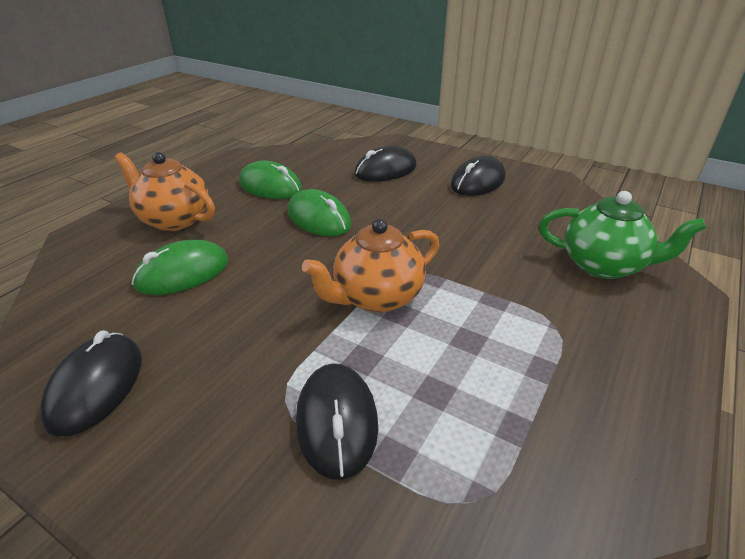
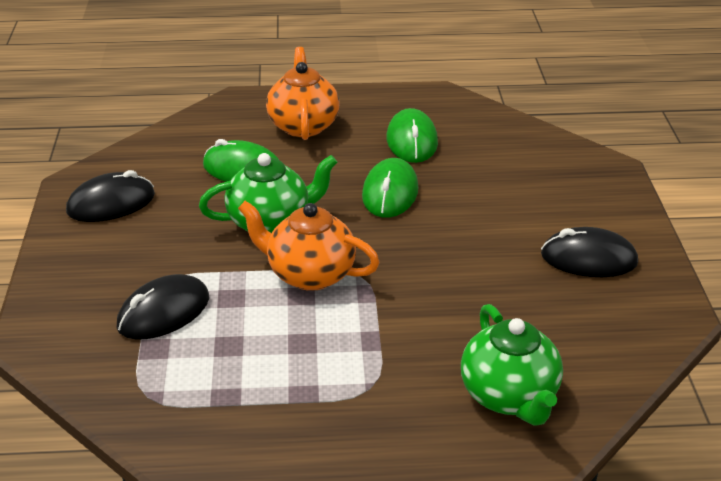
camera: 55 degrees right, 0 degrees up
(279, 289) = (270, 222): none -> green teapot
(385, 170) = (532, 189): black mouse -> none

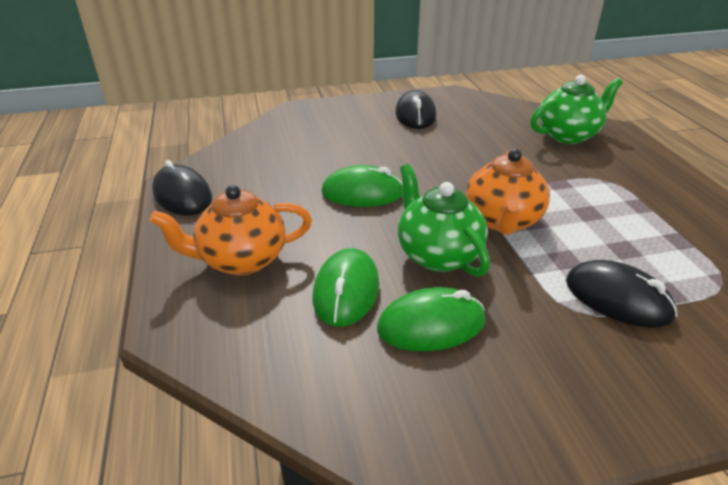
camera: 100 degrees left, 0 degrees up
(111, 203) = (460, 401): black mouse -> black mouse (182, 195)
(412, 141) = (270, 189): green mouse -> green mouse (431, 325)

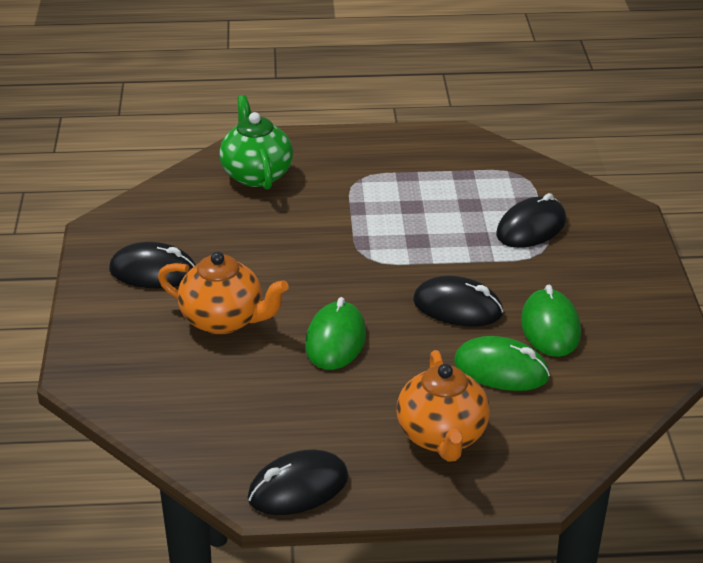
camera: 80 degrees left, 0 degrees up
(437, 254) = (457, 307): green teapot -> black mouse
(502, 221) = (412, 258): orange teapot -> orange teapot (224, 320)

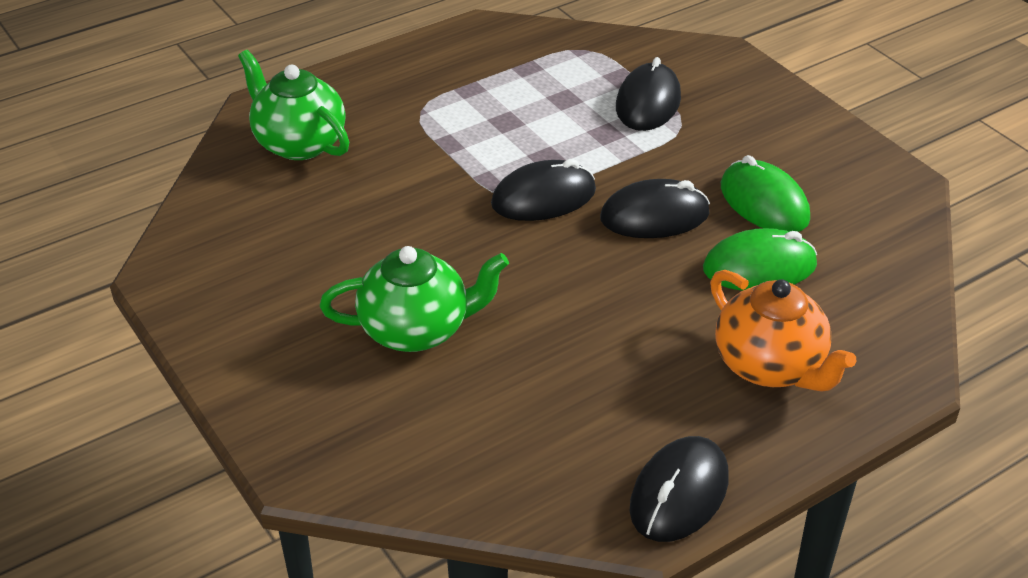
camera: 30 degrees left, 5 degrees up
(153, 271) = (279, 304): black mouse -> black mouse (543, 197)
(224, 320) = (416, 330): orange teapot -> green teapot
(335, 340) = (562, 303): green mouse -> none

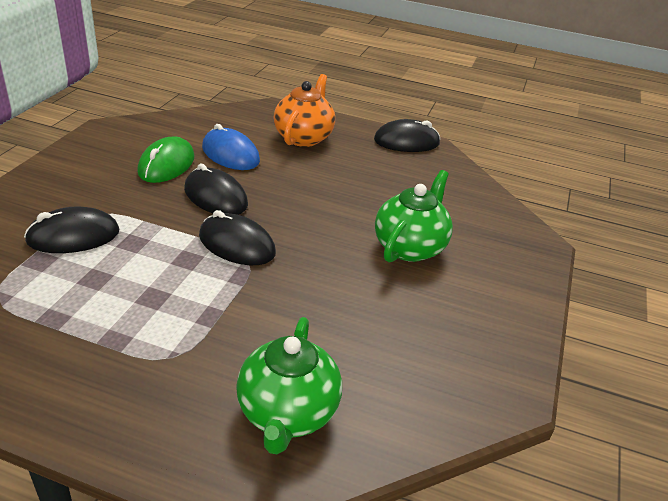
camera: 130 degrees left, 5 degrees down
(416, 330) = (410, 247): green teapot -> green teapot turned 75 degrees clockwise
(759, 267) = (230, 154): green mouse -> blue mouse

